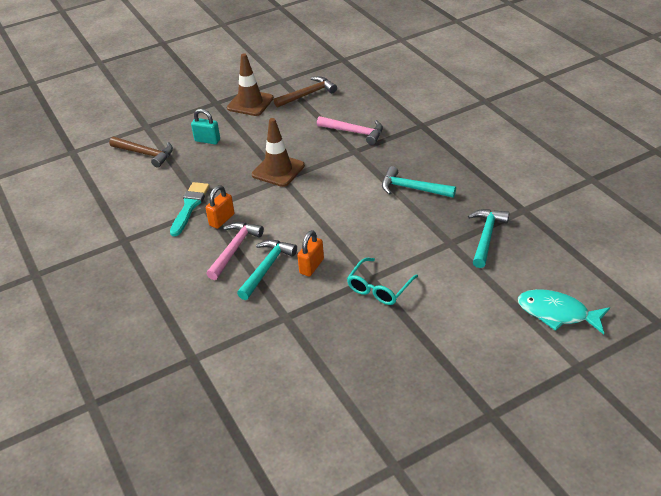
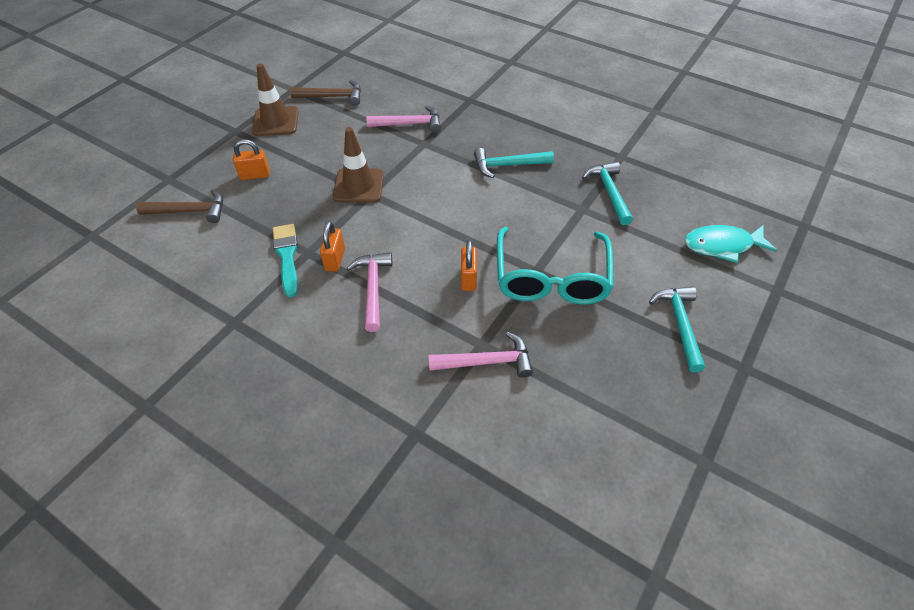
camera: 30 degrees left, 10 degrees up
(207, 140) = (255, 175): turquoise padlock -> orange padlock
(267, 268) = (423, 297): turquoise hammer -> turquoise hammer (679, 324)
(280, 330) = (487, 362): none -> pink hammer
(308, 94) = (333, 97): brown hammer -> brown hammer turned 60 degrees clockwise
(379, 288) = (551, 278): turquoise glasses -> turquoise glasses, size x1.78

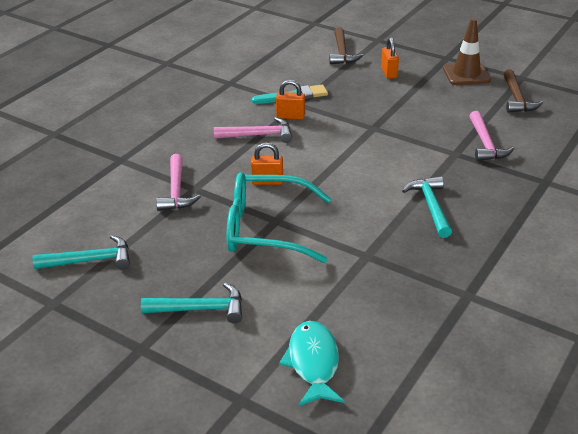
camera: 90 degrees right, 15 degrees down
(358, 186) = (383, 121): brown traffic cone -> none
(609, 192) = (397, 278): turquoise hammer -> turquoise hammer (90, 260)

